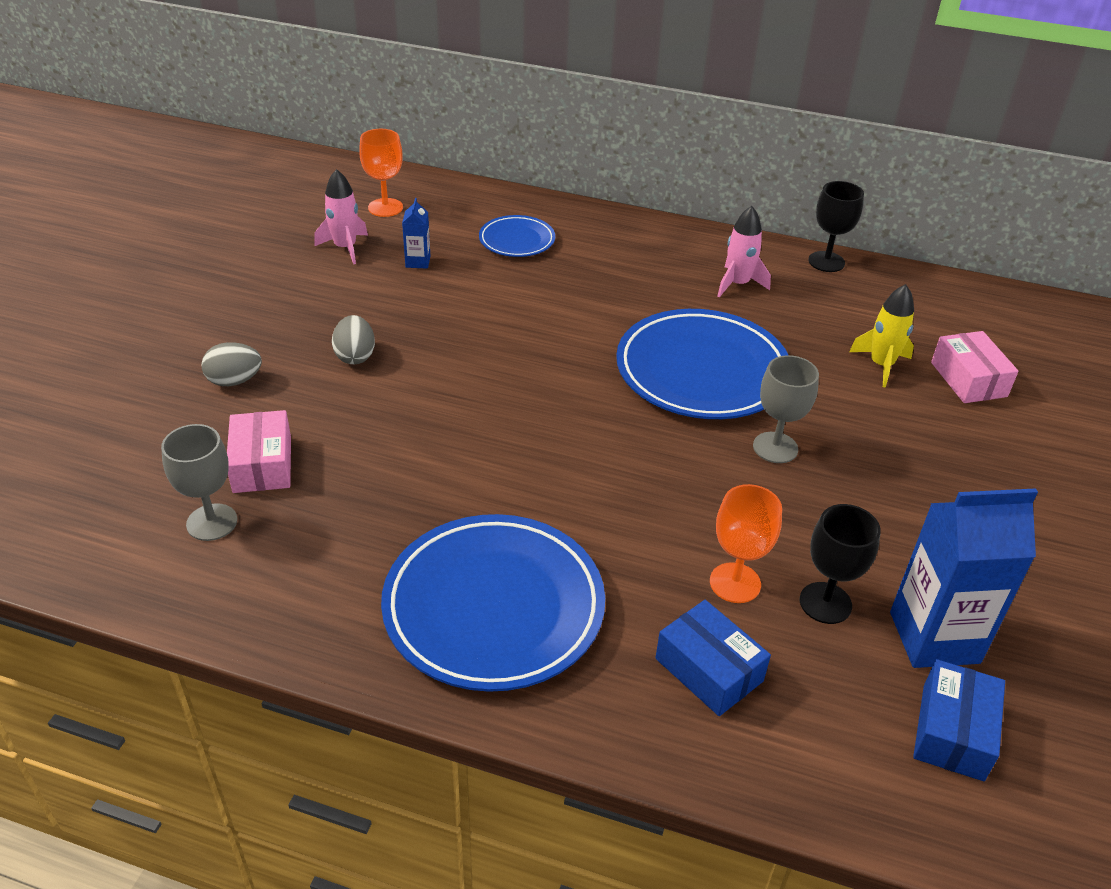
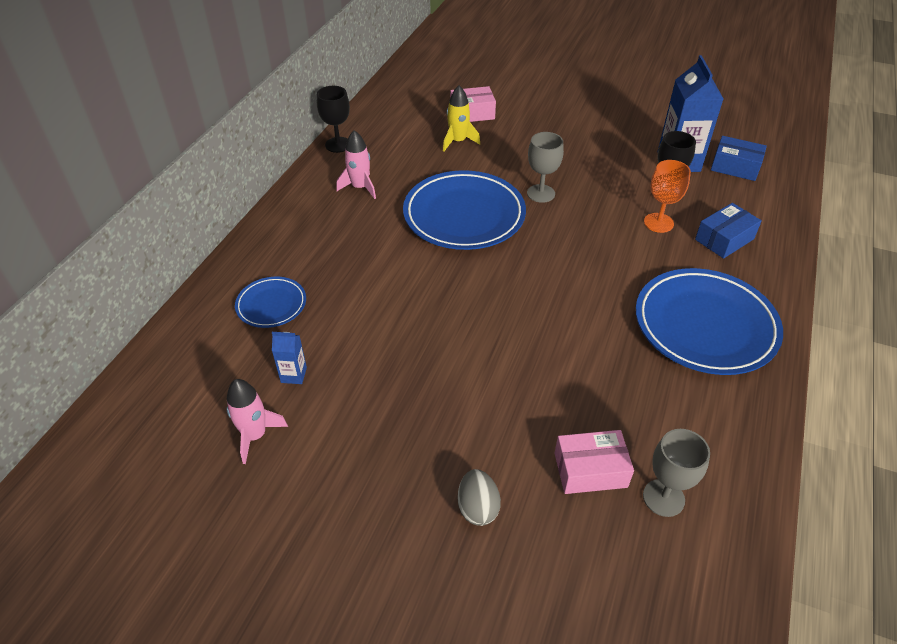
camera: 85 degrees left, 5 degrees up
(355, 356) = (441, 415): grey egg -> none
(385, 207) = (182, 405): orange goblet -> none

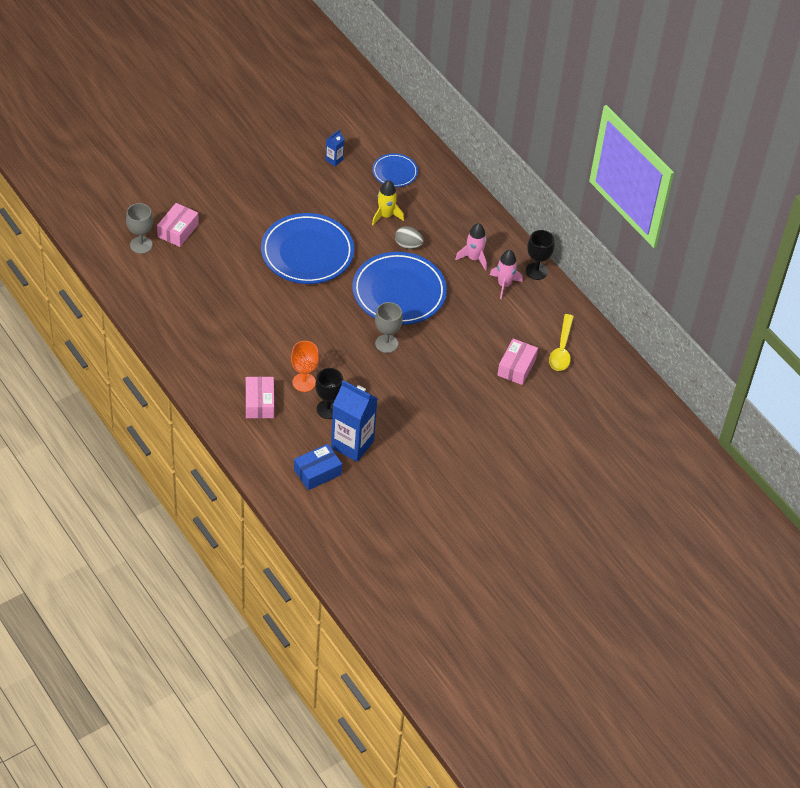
camera: 120 degrees right, 5 degrees up
(255, 435) = (308, 132): pink rocket -> pink rocket (504, 284)
(422, 99) = (561, 349): none -> yellow spoon
(458, 141) = (485, 337): yellow rocket -> yellow rocket (385, 215)
(477, 508) = (198, 183): grey egg -> grey egg (408, 245)
(705, 325) = (209, 337): blue plate -> blue plate (307, 252)
(724, 239) = (259, 403): blue box -> pink box

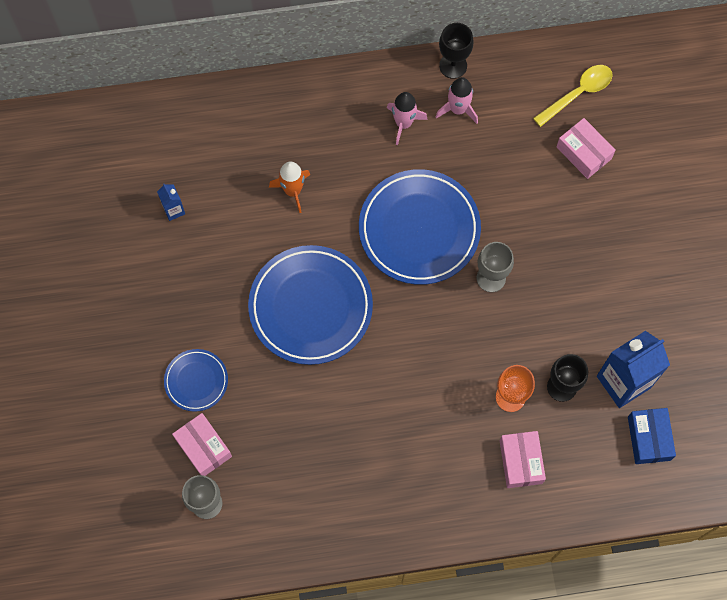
camera: 60 degrees left, 20 degrees up
(259, 403) = (521, 462): pink box -> pink box turned 60 degrees clockwise
(385, 215) = (293, 191): yellow rocket -> orange rocket
(395, 172) = (228, 149): blue plate -> blue plate (196, 381)
(408, 245) = (351, 186): grey egg -> none
(561, 349) = (578, 93): yellow spoon -> yellow spoon turned 75 degrees counterclockwise

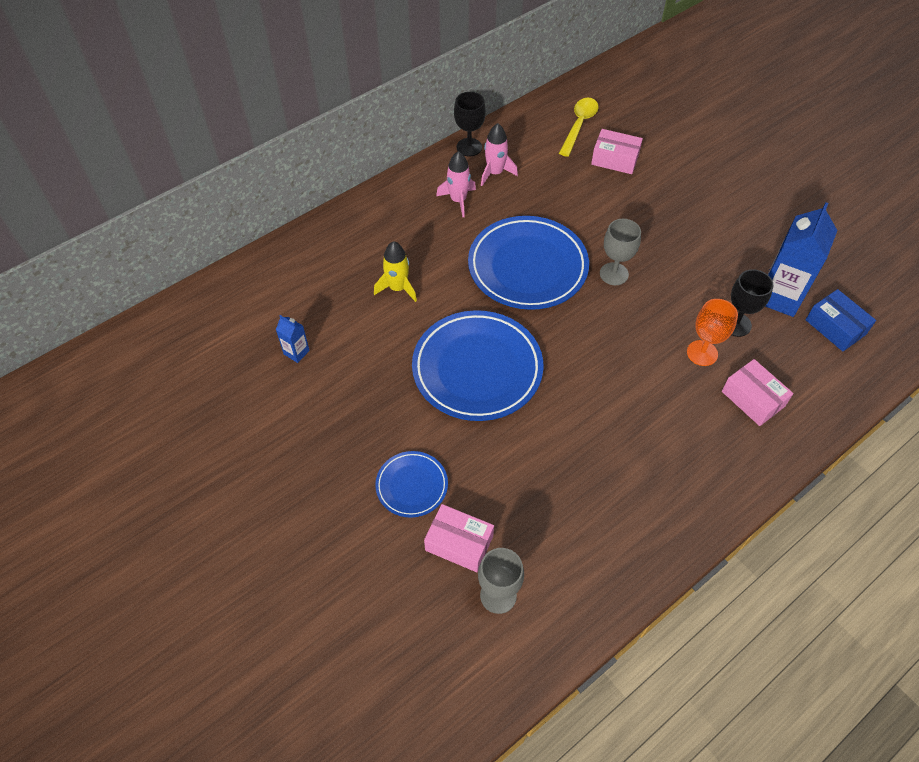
camera: 30 degrees left, 15 degrees down
(293, 191) = (398, 288): orange rocket -> yellow rocket

